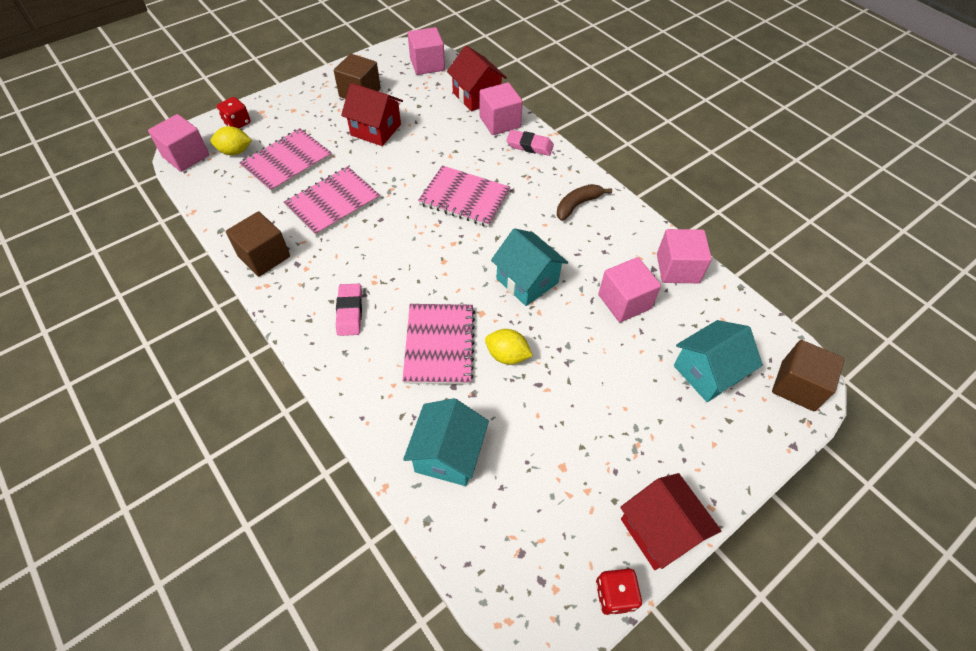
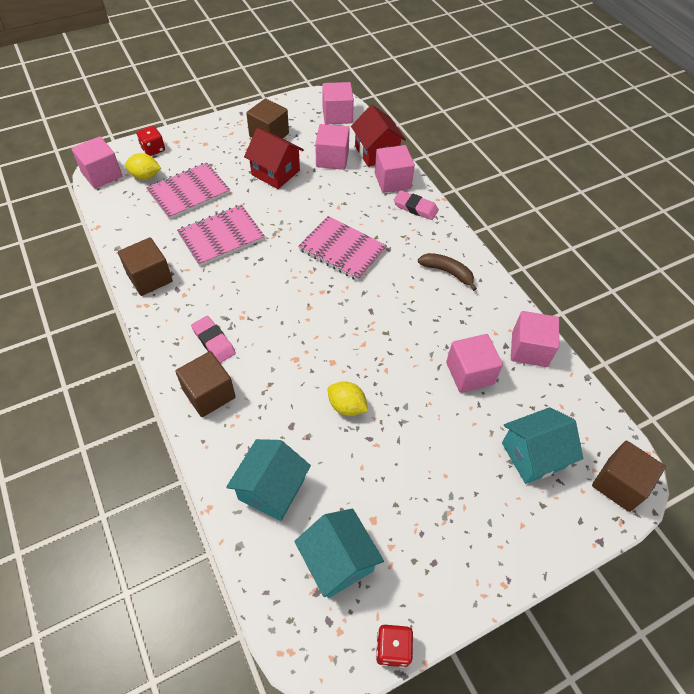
camera: 10 degrees right, 0 degrees up
(349, 312) = (213, 341): pink eraser -> pink eraser turned 45 degrees counterclockwise
(357, 367) = (209, 394): none -> brown cube
(432, 108) = (332, 159): none -> pink cube
(439, 345) = (287, 386): pink notebook -> none
(527, 281) = (382, 338): turquoise house -> turquoise house (338, 561)
(577, 205) = (447, 272): brown banana -> brown banana turned 60 degrees clockwise
(659, 530) = (449, 597): red house -> none

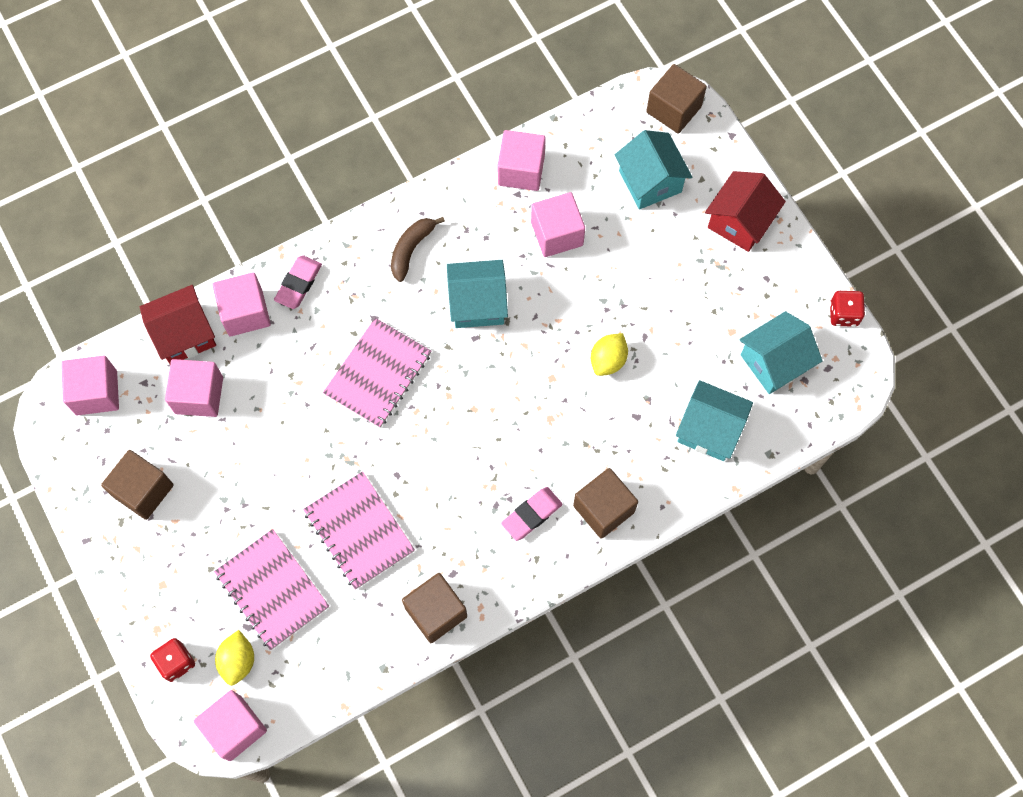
camera: 90 degrees left, 15 degrees up
(275, 173) = (229, 472): red house -> red house (740, 222)
(401, 313) = (478, 303): none -> turquoise house

